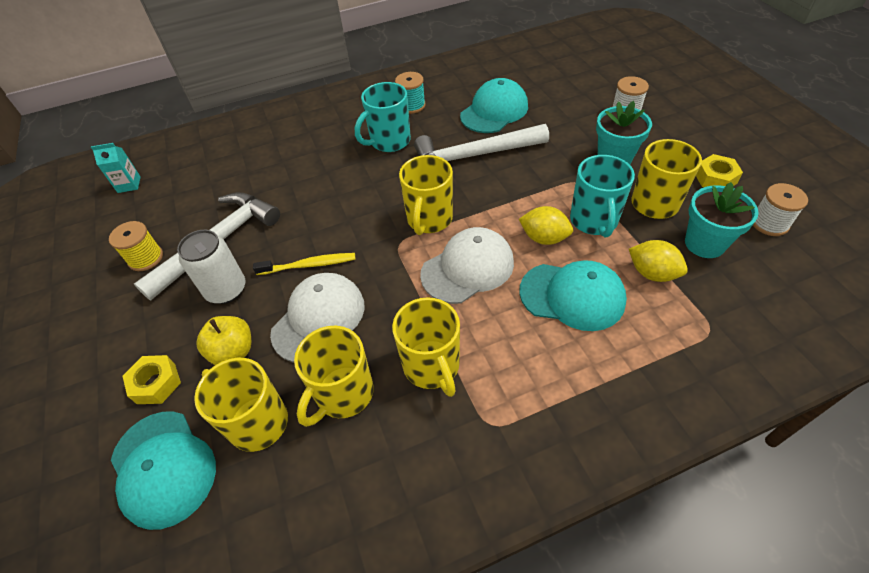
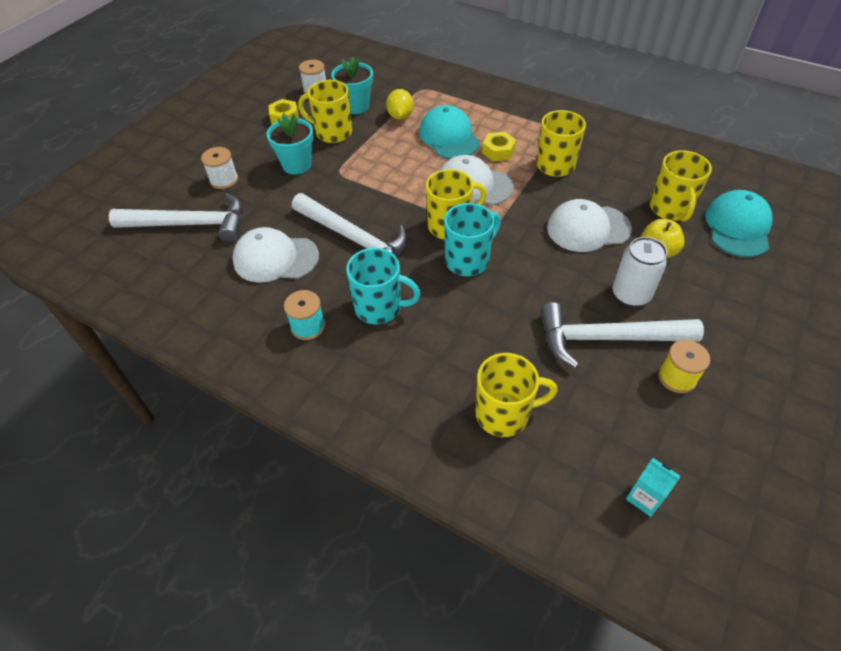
camera: 130 degrees left, 0 degrees up
(156, 383) = (720, 271): yellow nut -> yellow nut (498, 151)
(309, 265) = (559, 263): yellow toothbrush -> none
(343, 394) = (613, 187): yellow mug -> yellow mug (504, 414)
(494, 111) = (275, 258): turquoise cap -> white cap
(544, 238) = (412, 165): yellow lemon -> none
(576, 83) = (190, 224): none -> white hammer
(594, 221) = (375, 151): turquoise mug -> turquoise mug (468, 260)

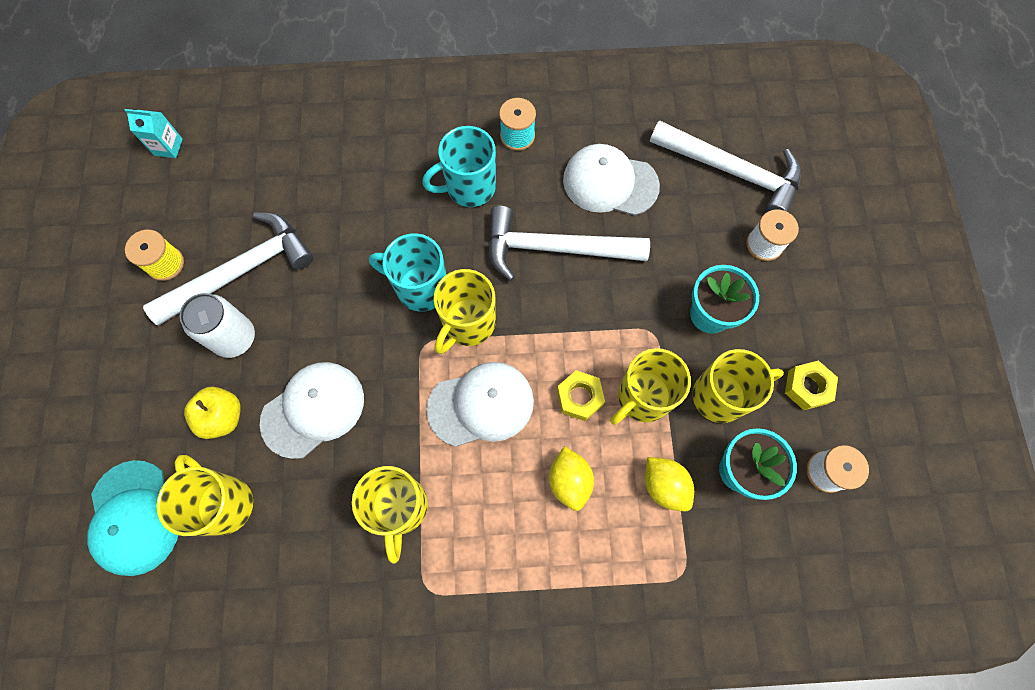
camera: 145 degrees right, 20 degrees up
(190, 224) = (732, 172): white hammer -> white hammer turned 120 degrees counterclockwise
(275, 258) = (610, 183): white cap -> white cap turned 135 degrees counterclockwise
(449, 137) = (569, 481): turquoise cap -> yellow lemon
(468, 260) = (420, 287): turquoise mug -> turquoise mug turned 90 degrees clockwise
(498, 151) = (488, 490): yellow nut -> yellow nut (579, 397)
(504, 414) = (302, 152): yellow mug -> yellow mug (642, 397)

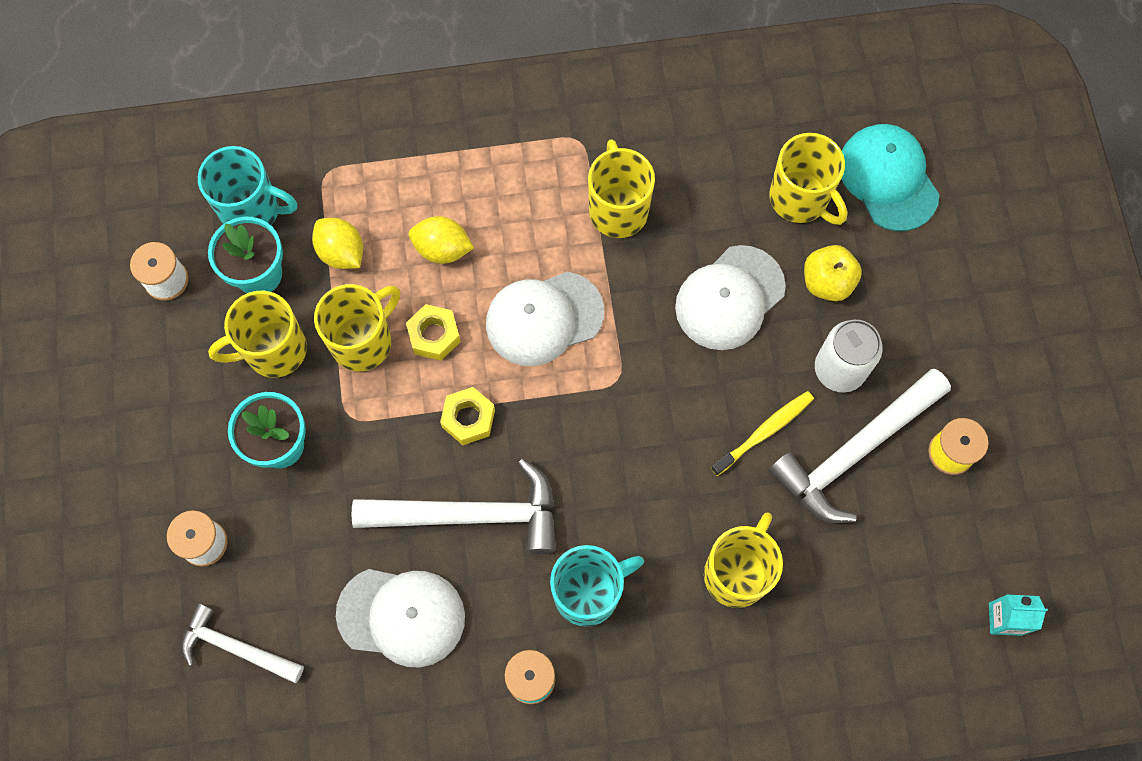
camera: 175 degrees right, 0 degrees up
(310, 292) = (764, 432): none -> yellow toothbrush
(420, 287) = (632, 449): turquoise mug -> turquoise mug (252, 210)
(468, 323) = (569, 409): yellow mug -> yellow mug (737, 573)
(569, 481) = (442, 249): yellow lemon -> yellow lemon turned 60 degrees counterclockwise
(732, 172) = (236, 647): white hammer -> white hammer, size x0.61
(807, 387) = (174, 368): yellow nut -> yellow nut (468, 418)

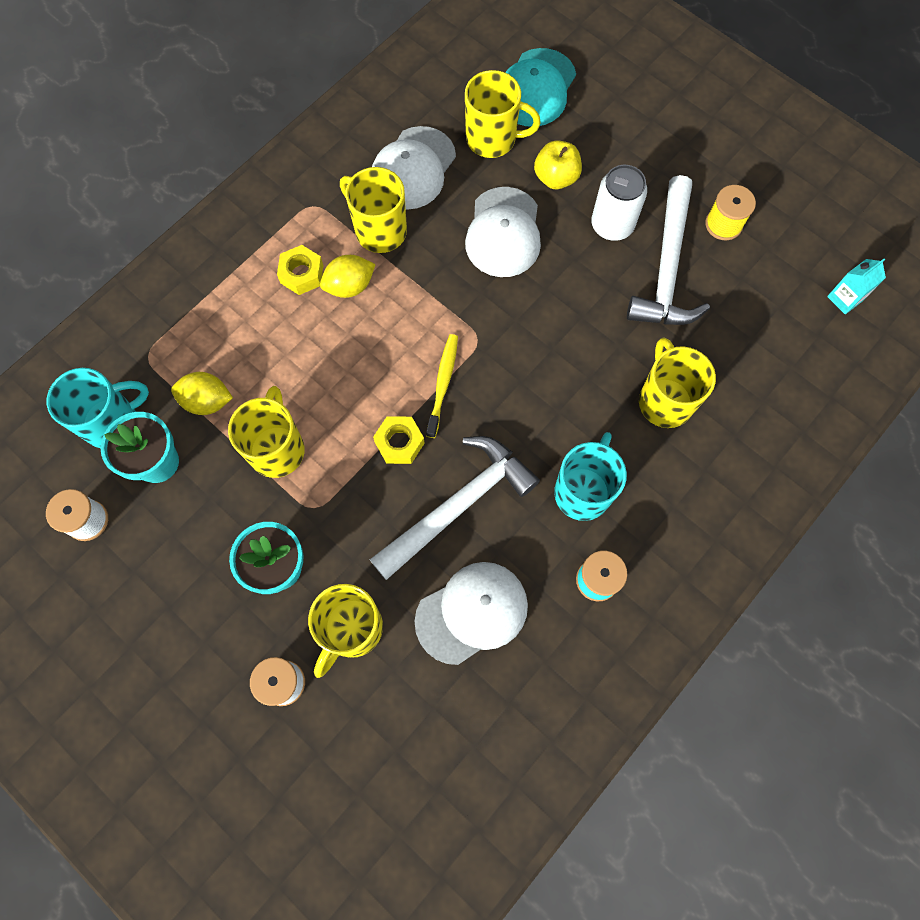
camera: 40 degrees left, 0 degrees up
(236, 647) = (373, 736): white hammer -> none
(274, 350) = (216, 506): yellow mug -> yellow mug (352, 629)
(434, 335) = (325, 406): yellow nut -> yellow nut (302, 274)
(442, 249) = (280, 345): yellow lemon -> yellow lemon (350, 286)
(544, 318) = (392, 337): white cap -> white cap (413, 168)
(764, 432) = (601, 299): yellow toothbrush -> yellow toothbrush (443, 384)
(888, 178) = (536, 88): turquoise cap -> turquoise cap turned 90 degrees counterclockwise

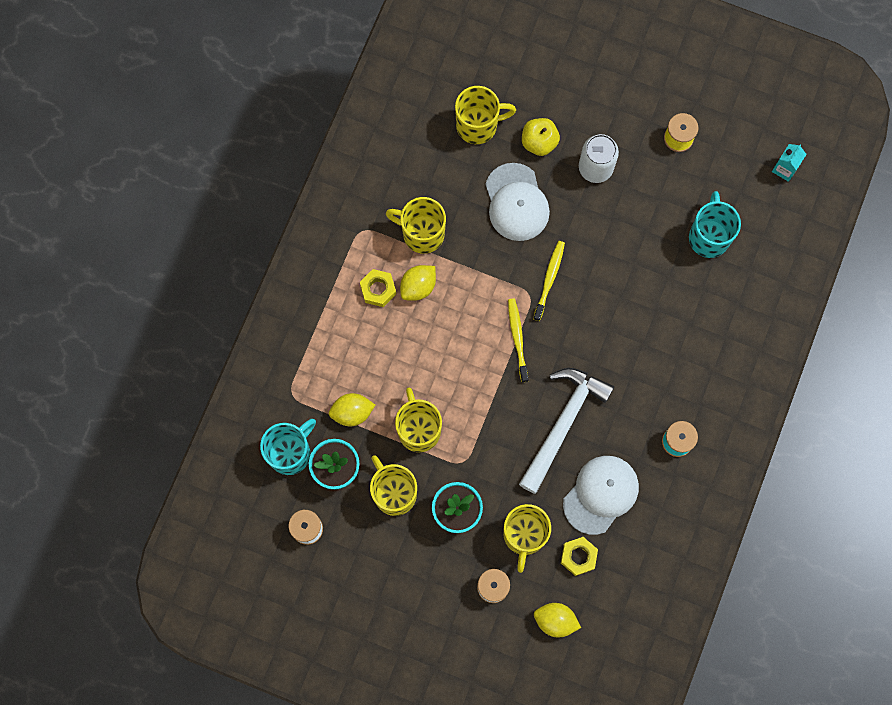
camera: 20 degrees left, 5 degrees up
(345, 761) = (555, 620): none -> yellow lemon
(399, 443) = (504, 393): yellow nut -> yellow nut (578, 557)
(413, 168) = (426, 172): white cap -> none
(509, 329) = (549, 279): none -> yellow toothbrush
(536, 88) = (495, 68): turquoise cap -> none
(583, 491) = (646, 382): turquoise mug -> turquoise mug (709, 236)
(664, 401) = (680, 295): yellow mug -> yellow mug (394, 493)
(666, 268) = (648, 189): white hammer -> none

